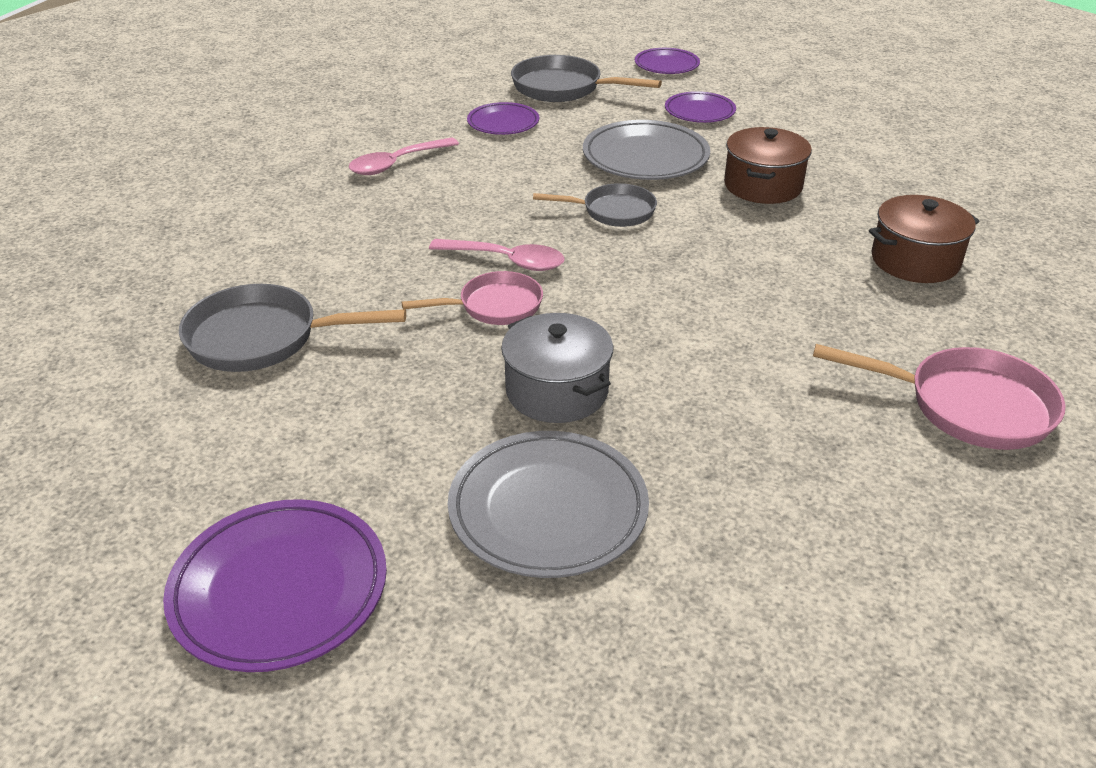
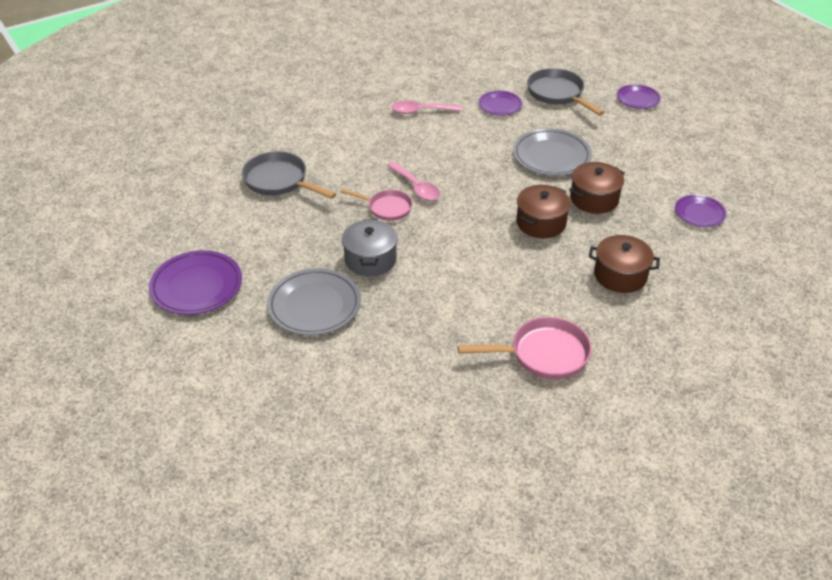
camera: 35 degrees right, 5 degrees up
(613, 211) = (496, 181): grey pan -> none
(699, 111) = (618, 138): purple plate -> purple plate (699, 213)
(736, 238) = (541, 223): none -> brown pot
(967, 406) = (543, 354): pink pan -> pink pan turned 60 degrees counterclockwise

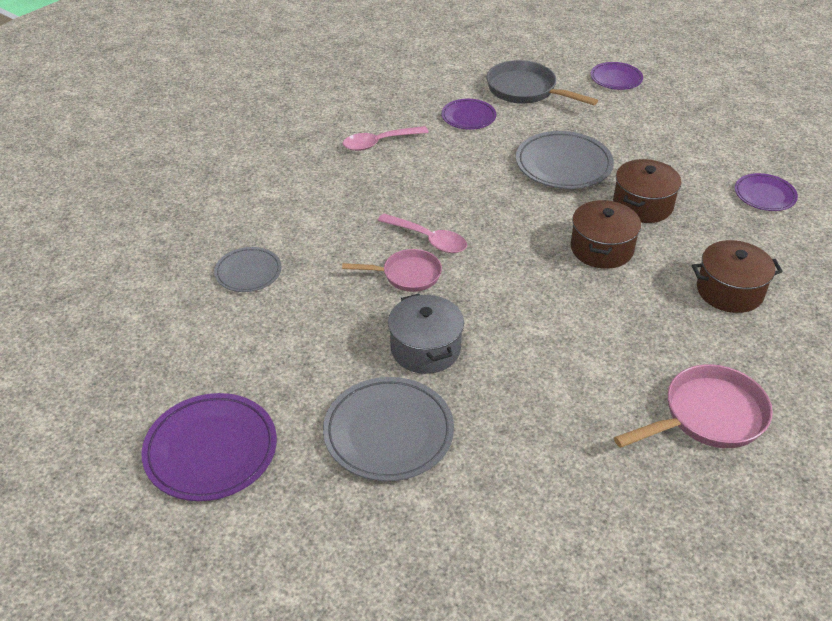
camera: 20 degrees left, 0 degrees up
(279, 181) = (248, 272): grey pan -> grey plate

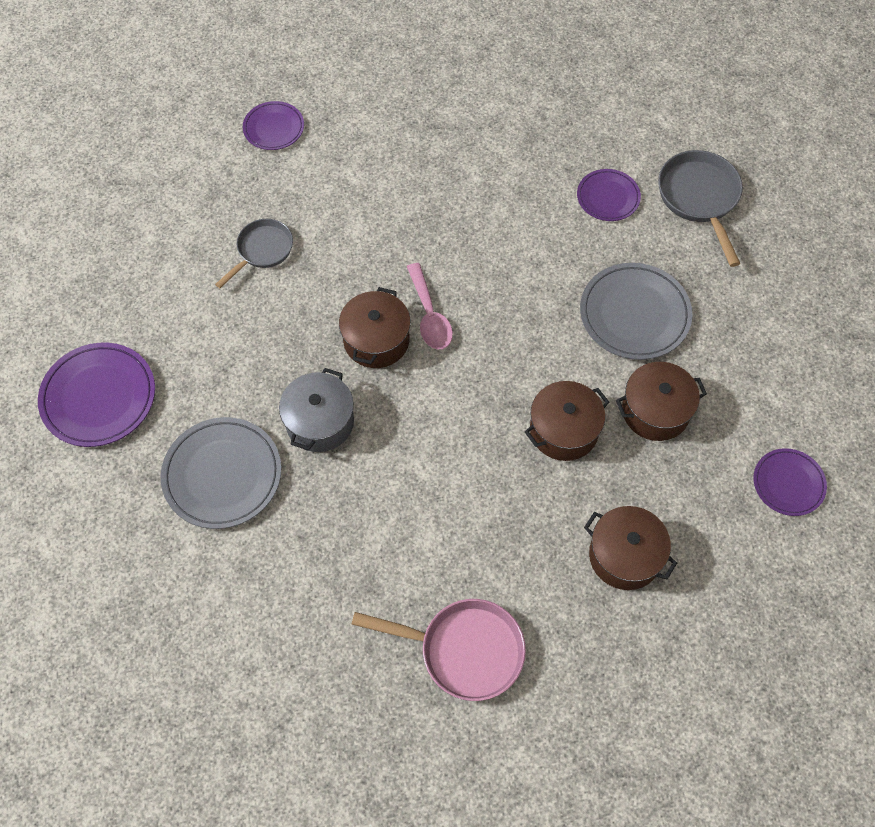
camera: 40 degrees right, 20 degrees up
(248, 272) = (262, 251): grey plate -> grey pan
(379, 143) = (496, 177): pink spoon -> none
(407, 275) = (376, 340): pink pan -> brown pot
(616, 79) = (810, 241): purple plate -> purple plate (274, 128)

